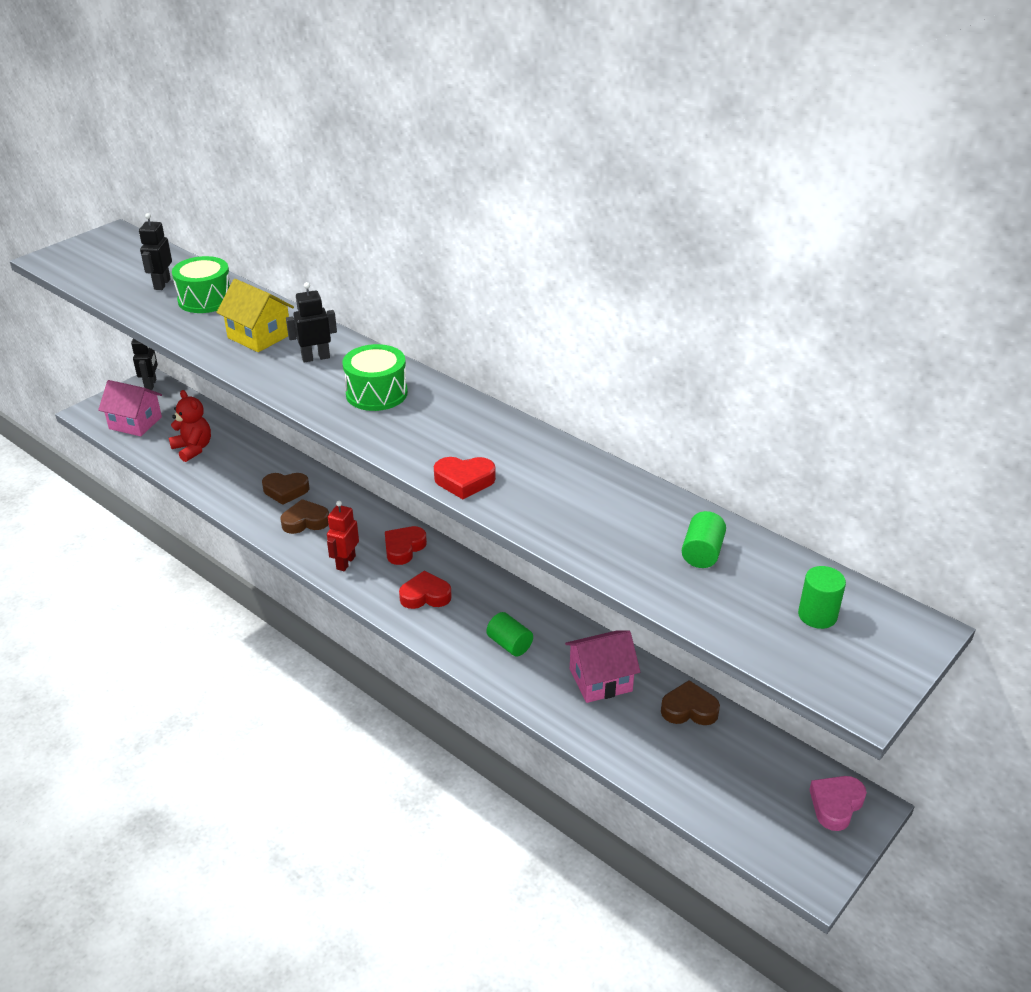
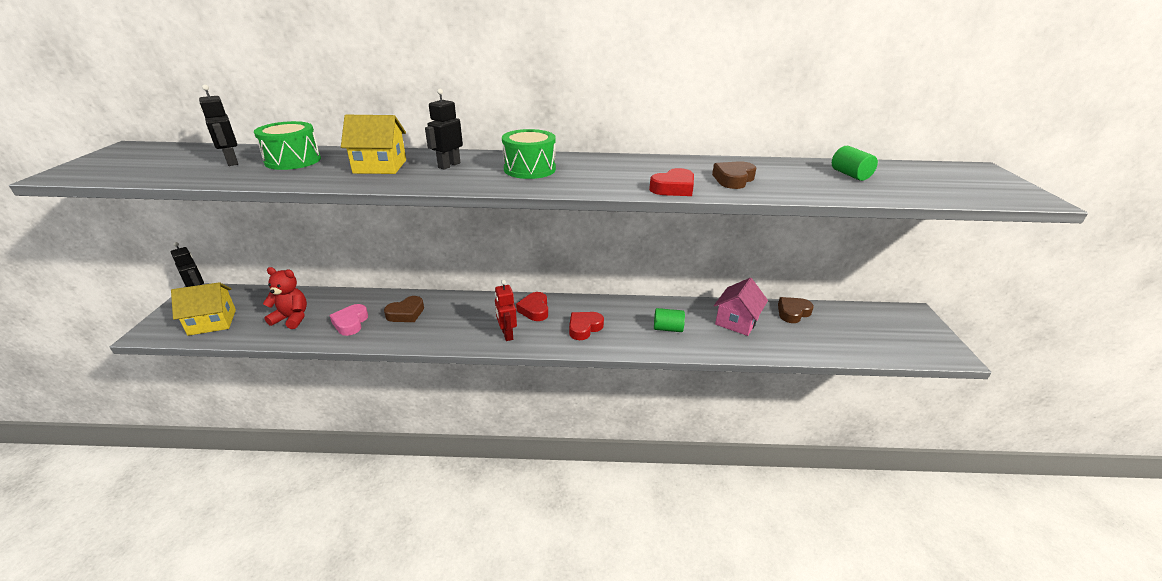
camera: 40 degrees left, 5 degrees down
(135, 423) = (212, 322): pink house -> yellow house
(305, 521) = (445, 324): brown heart -> brown heart (733, 179)
(817, 615) = (944, 178): green cylinder -> none
(836, 805) = (906, 319): pink heart -> pink heart (350, 323)

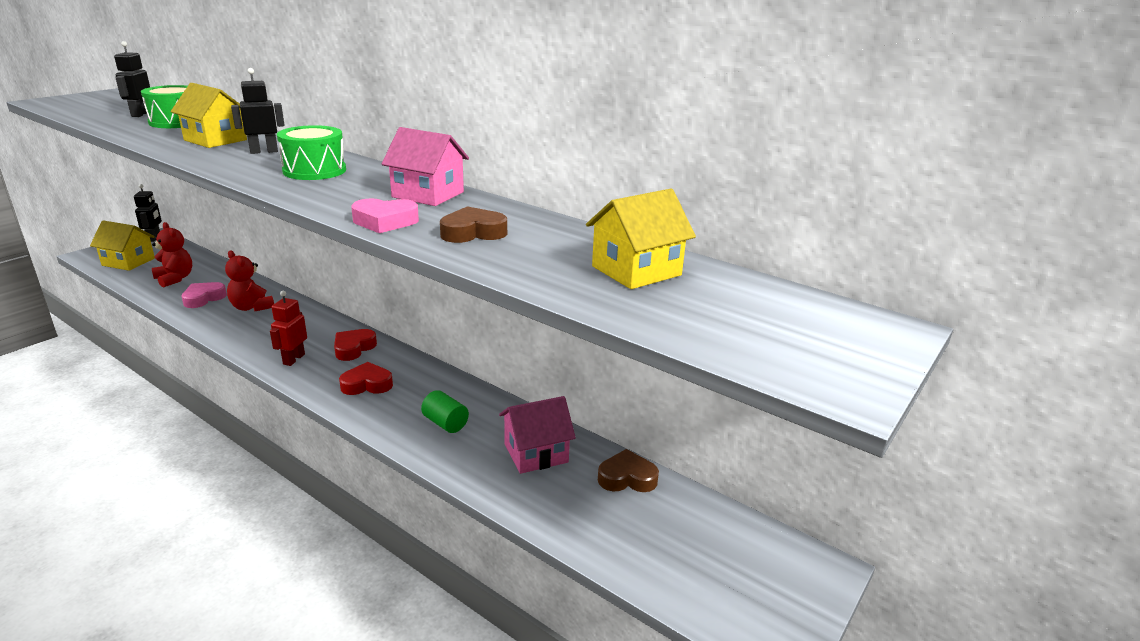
camera: 35 degrees right, 5 degrees down
(406, 313) = (252, 307): brown heart -> red teddy bear
(645, 165) = (428, 195): none -> pink house
(673, 188) = (385, 221): red heart -> pink heart
(850, 175) = (636, 271): green cylinder -> yellow house

